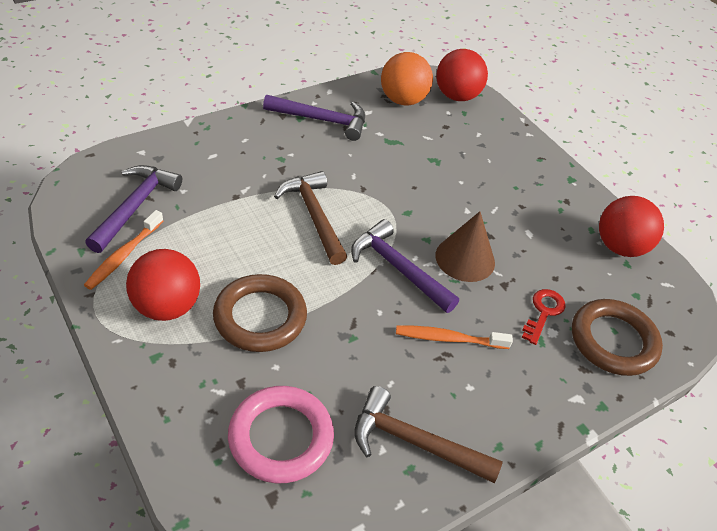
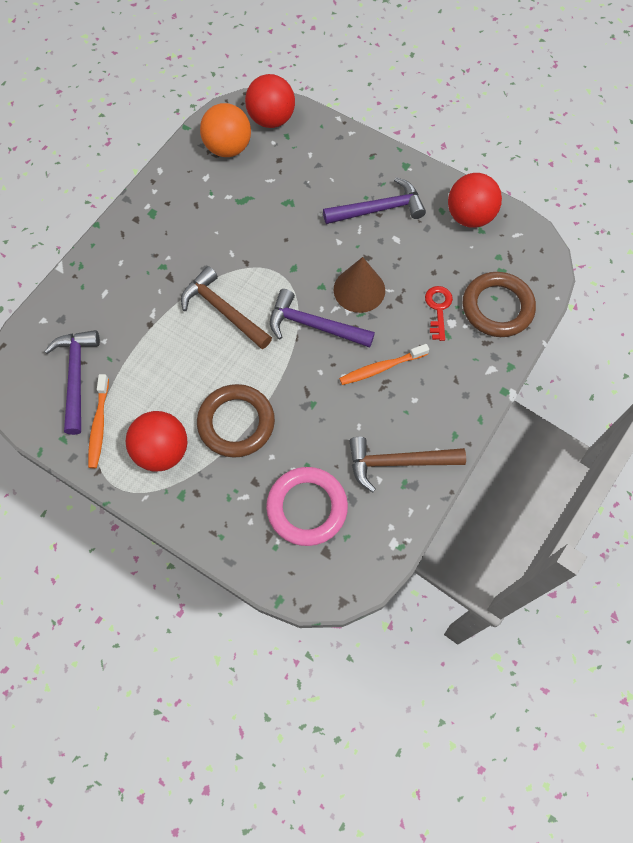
camera: 20 degrees left, 20 degrees up
(321, 120) = (172, 207): purple hammer -> purple hammer (379, 209)

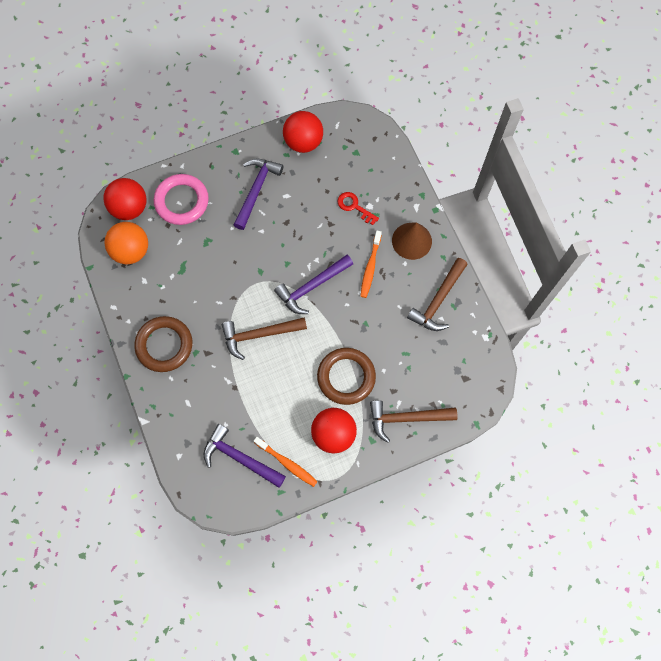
camera: 55 degrees left, 5 degrees up
(232, 516) = (406, 418): none -> brown hammer
(307, 508) = (431, 371): pink ring -> pink ring (182, 201)
(359, 290) = (306, 243): brown cone -> brown cone (411, 241)
(497, 307) = (378, 173): brown ring -> brown ring (164, 345)

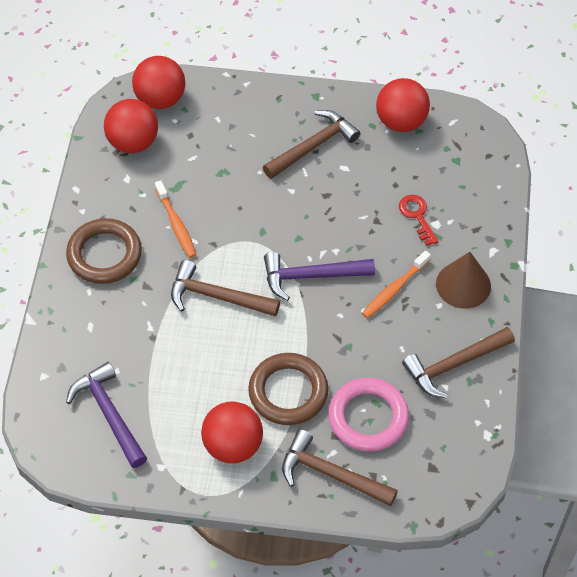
camera: 30 degrees right, 15 degrees down
(131, 251) = (133, 142): orange ball -> red ball
(182, 201) = (222, 119): pink ring -> pink ring (368, 417)
(256, 190) = (313, 146): purple hammer -> brown hammer
(286, 463) = (158, 447): orange toothbrush -> orange toothbrush (176, 224)

